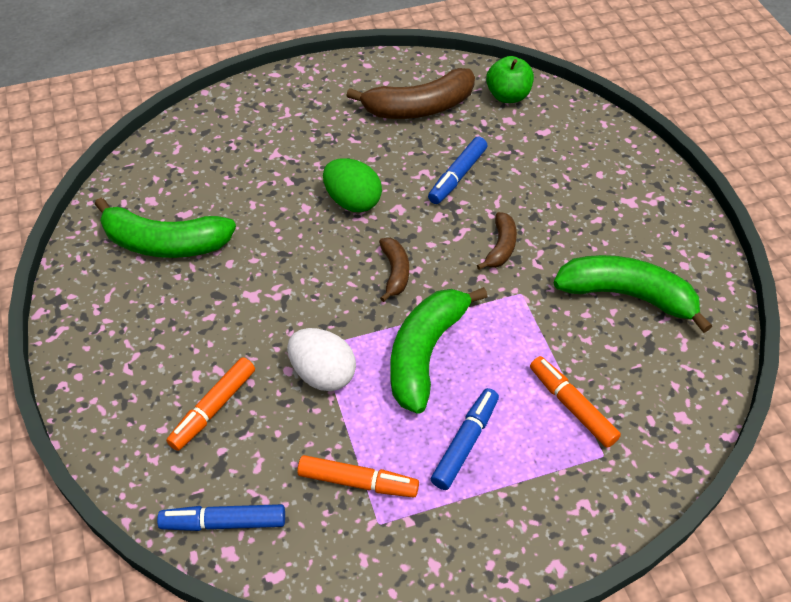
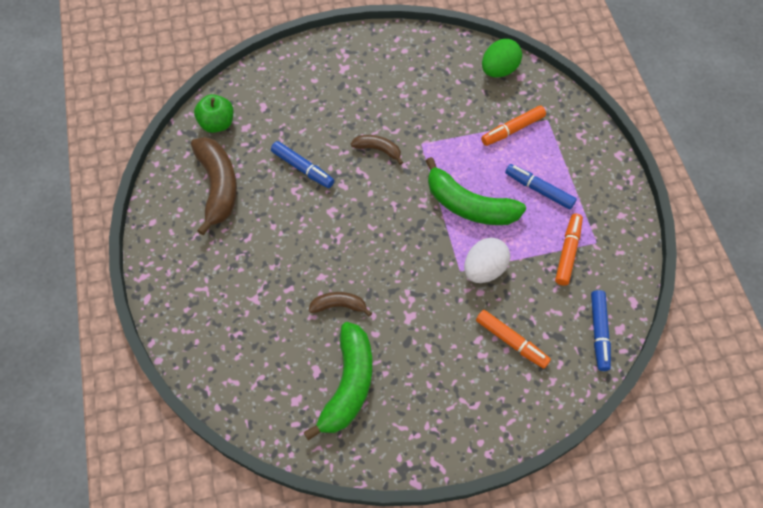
camera: 85 degrees left, 10 degrees up
(353, 201) = (319, 242): green egg -> green egg (499, 70)
(395, 272) = (395, 218): brown banana -> brown banana (339, 306)
(627, 295) = (427, 85): green banana -> none

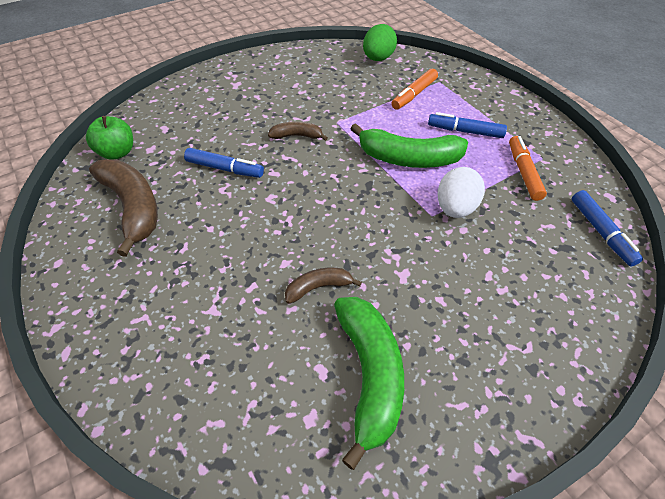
camera: 20 degrees left, 10 degrees down
(511, 341) = (524, 267): orange marker -> none

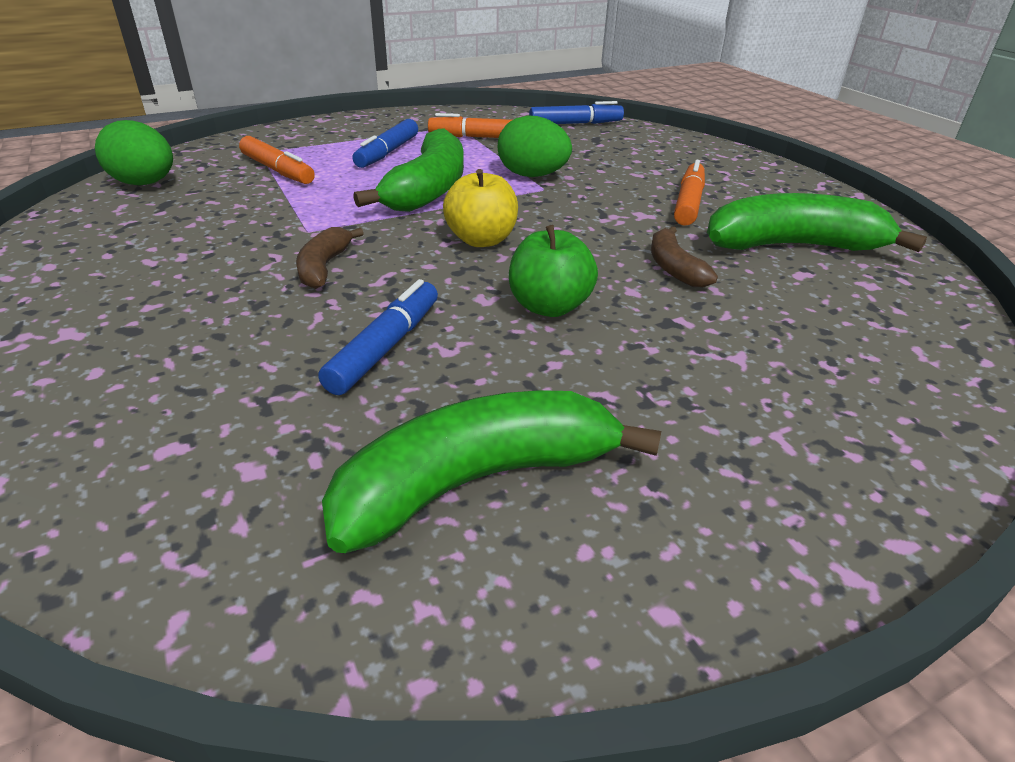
camera: 85 degrees left, 15 degrees down
(117, 152) = (230, 541): green apple -> green apple (549, 307)
(133, 207) = (477, 480): brown banana -> green banana
(340, 190) = (481, 240): none -> yellow apple
(436, 307) = (688, 203): none -> orange marker
(455, 208) = (532, 175): white egg -> green egg

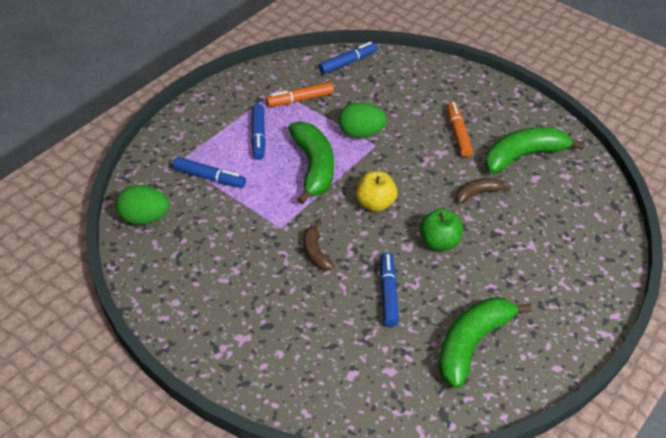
camera: 25 degrees left, 10 degrees up
(277, 170) = (209, 177): orange marker -> blue marker
(674, 268) = (477, 193): brown banana -> brown banana turned 105 degrees clockwise

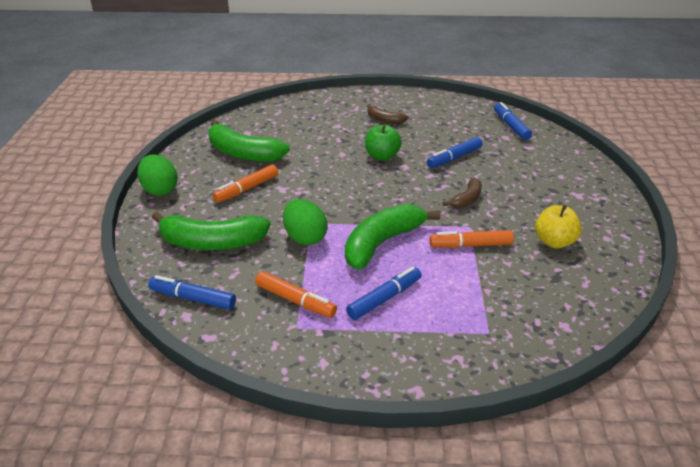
camera: 125 degrees left, 10 degrees down
(144, 218) = (576, 308): green egg -> green egg (160, 190)
(209, 177) = (477, 298): blue marker -> blue marker (511, 126)
(259, 212) = (471, 245): none -> orange marker
(375, 203) = (381, 195): yellow apple -> yellow apple (554, 242)
(471, 344) = (445, 120): green banana -> green banana (212, 242)
(477, 193) = (311, 158): brown banana -> brown banana (385, 120)

